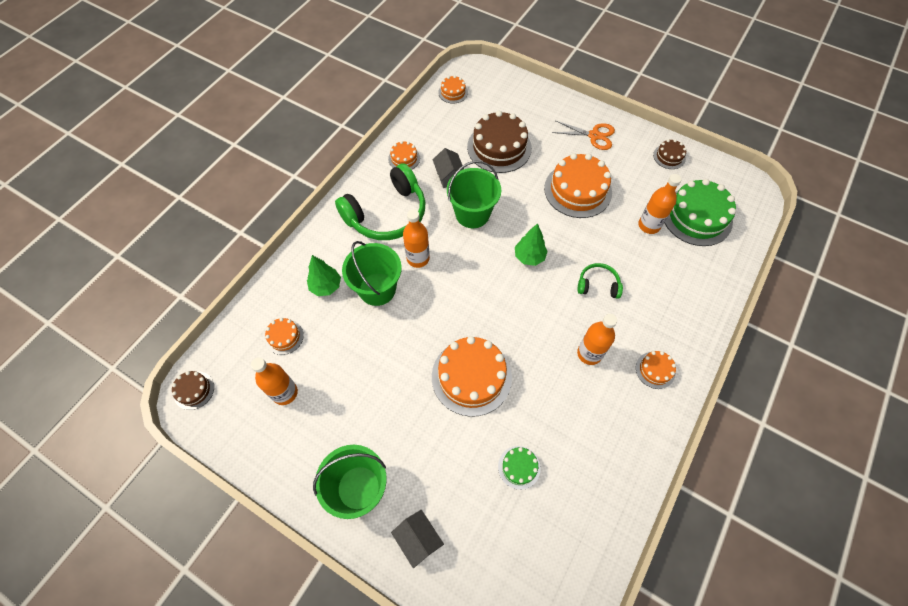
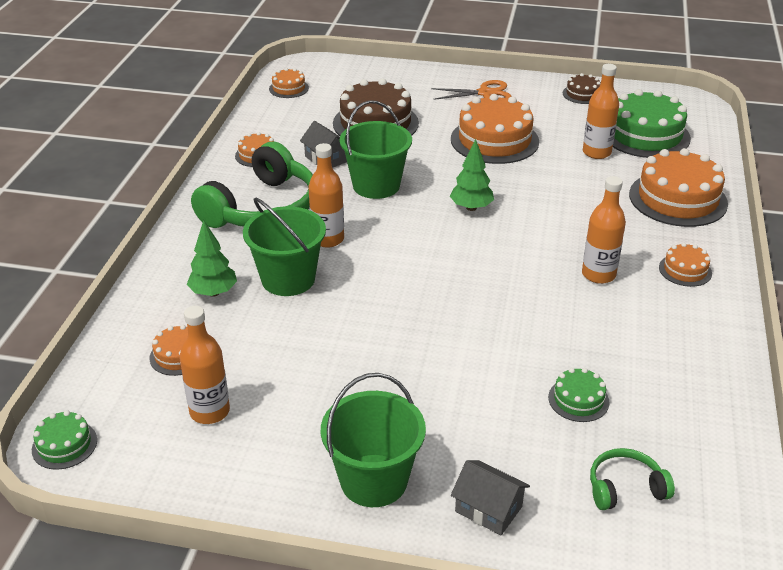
camera: 20 degrees left, 25 degrees down
(194, 390) = (64, 445): brown cake -> green cake
(471, 376) = (464, 331): orange cake -> orange cake (678, 199)
(598, 285) = (570, 214): green headphones -> green headphones (625, 488)

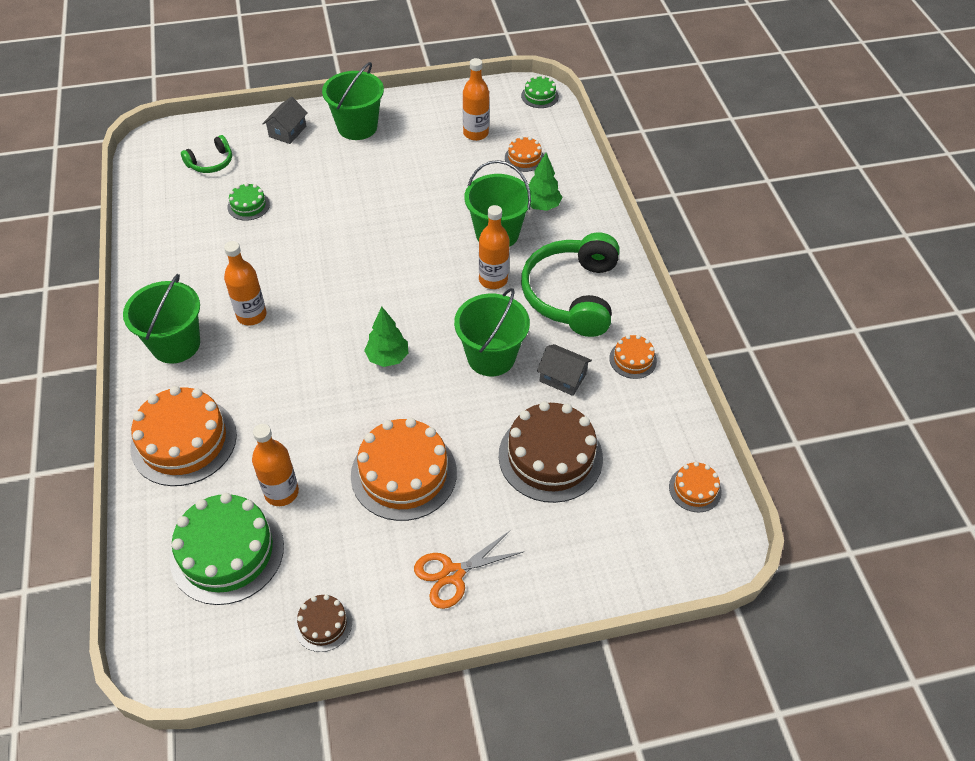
camera: 155 degrees right, 15 degrees up
(488, 509) = (287, 131): grey house -> grey house turned 75 degrees counterclockwise
(685, 270) = (175, 344): orange cake -> green bucket

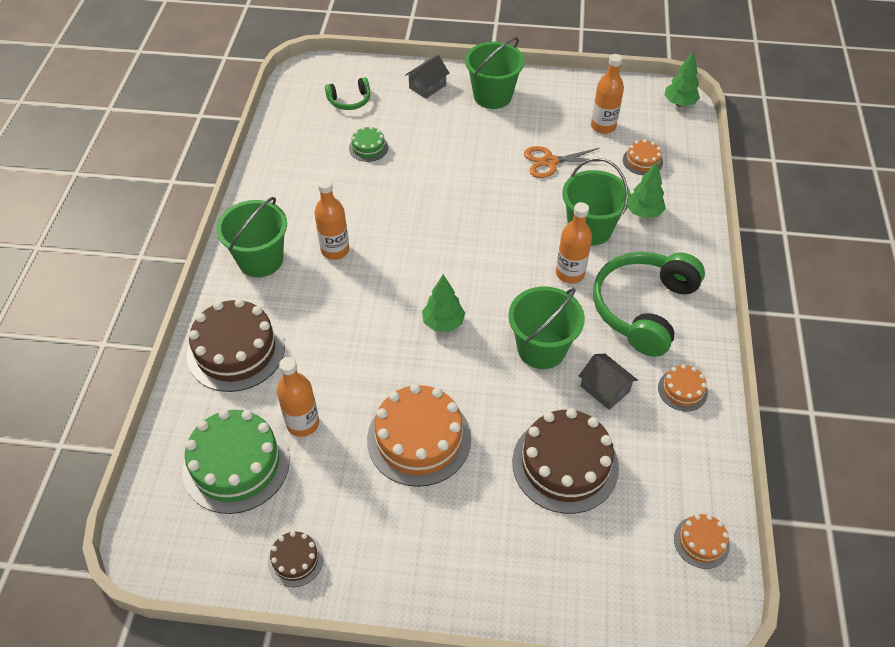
camera: 20 degrees right, 0 degrees up
(184, 441) = (236, 350): orange cake -> brown cake
(453, 574) = (430, 551): orange scissors -> orange scissors (550, 162)
(539, 96) = (679, 103): green cake -> green tree

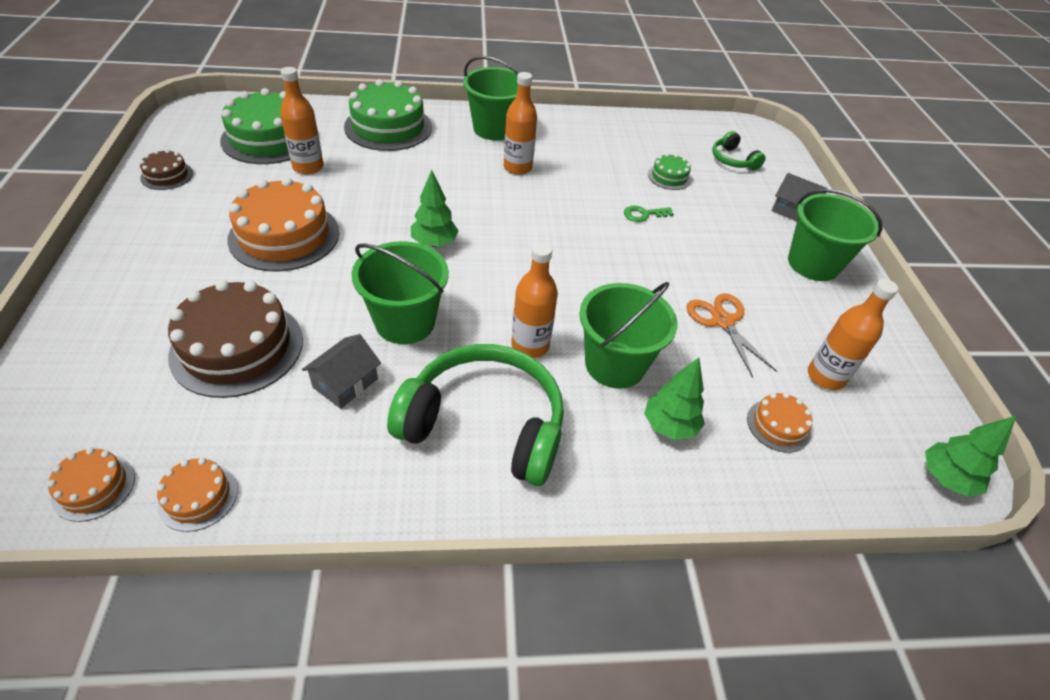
camera: 75 degrees right, 5 degrees down
(236, 350) = (388, 127): brown cake -> green cake
(420, 176) = (643, 214): none -> green key
(682, 390) = (342, 470): orange cake -> orange cake (198, 497)

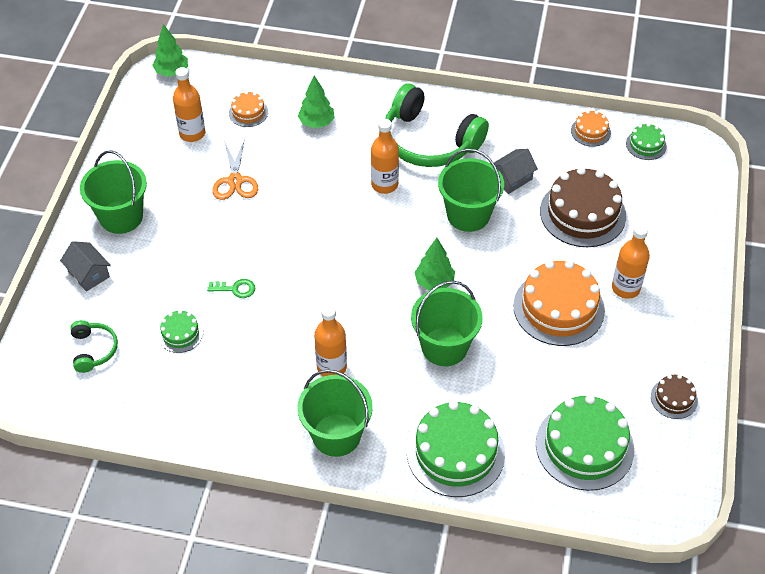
camera: 160 degrees left, 5 degrees up
(94, 487) = (646, 145): orange cake -> green cake
(308, 167) = (542, 394): orange bottle -> orange bottle (625, 288)
(615, 364) = (331, 163): green bucket -> green bucket (444, 347)

